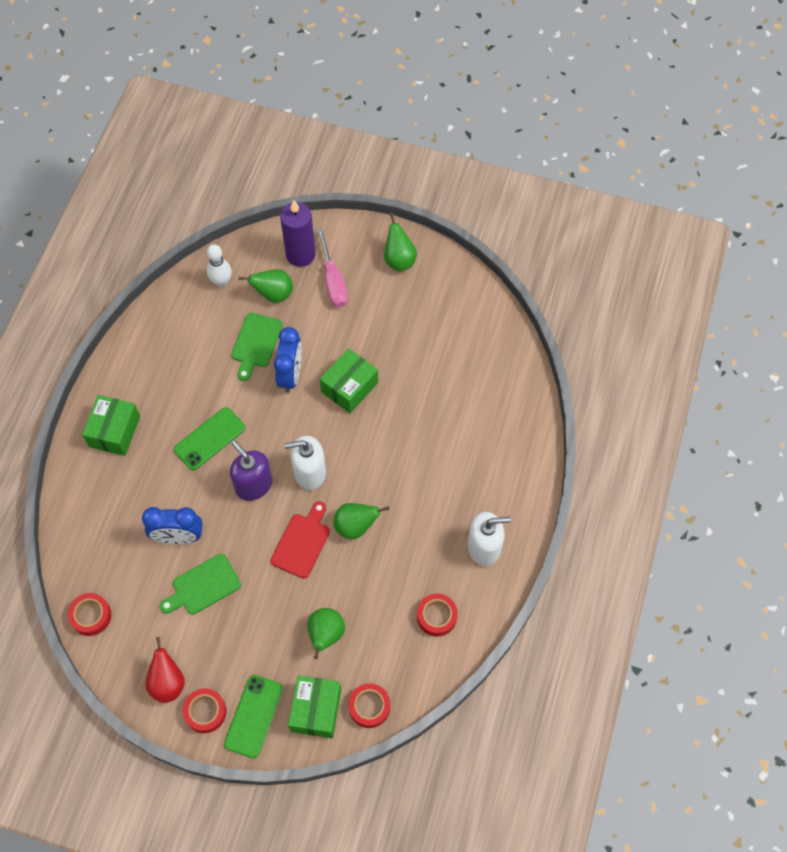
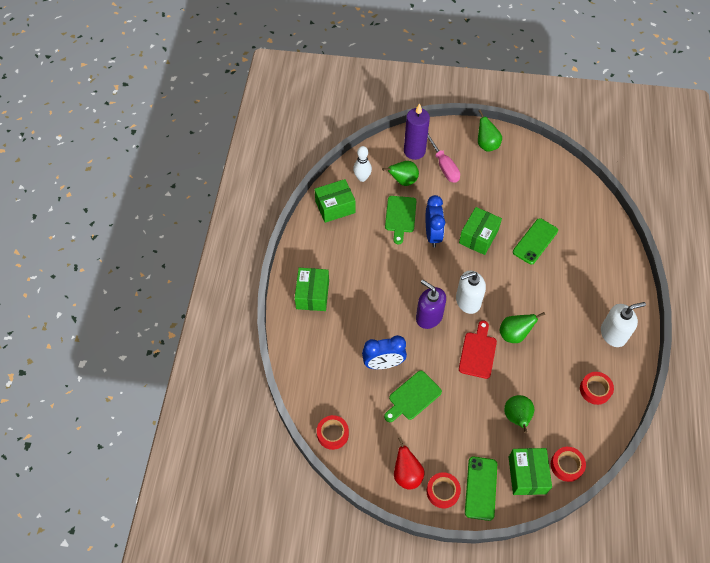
camera: 10 degrees left, 5 degrees down
(175, 317) = (335, 207): none -> green box
(209, 439) = (386, 289): green phone -> green phone (535, 241)

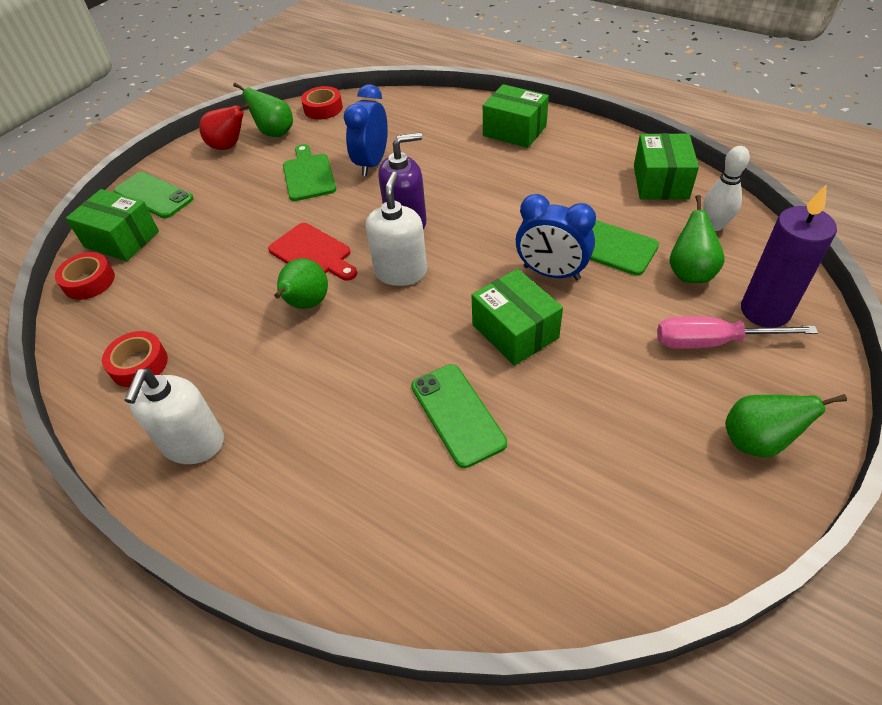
camera: 120 degrees right, 10 degrees down
(442, 491) = (183, 166): red tape -> none
(517, 417) = (193, 258): green pear -> green pear (274, 133)

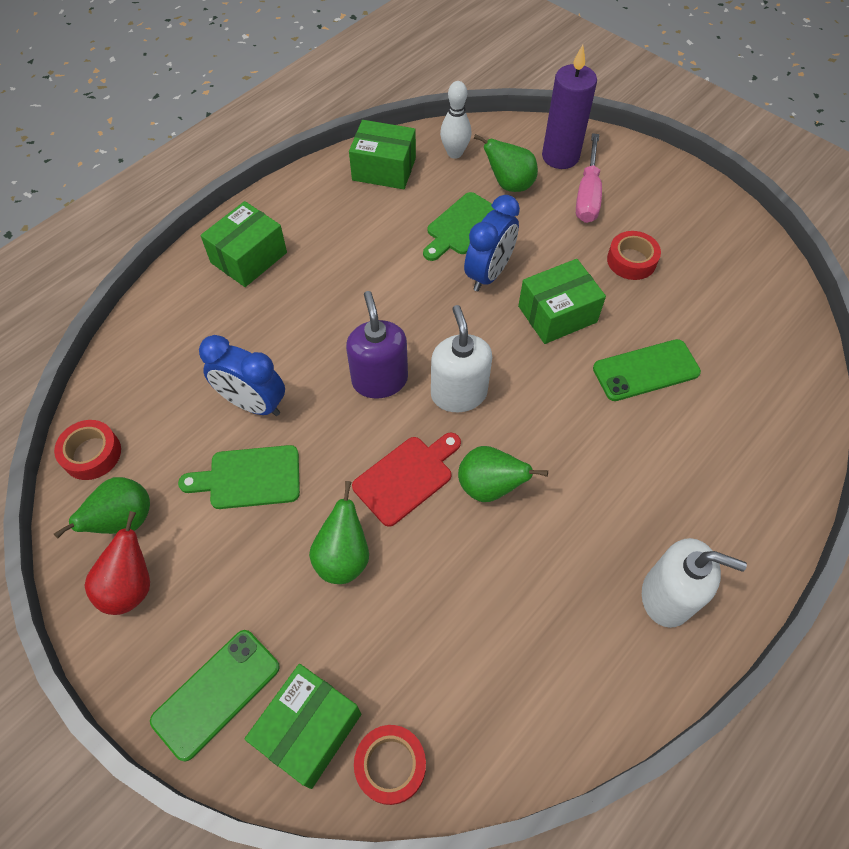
camera: 85 degrees left, 10 degrees up
(139, 364) = (554, 669): red tape -> red tape (631, 261)
(400, 272) = (458, 393): white soap dispenser -> white soap dispenser turned 60 degrees clockwise
(757, 441) = (680, 200): green pear -> green pear (343, 557)

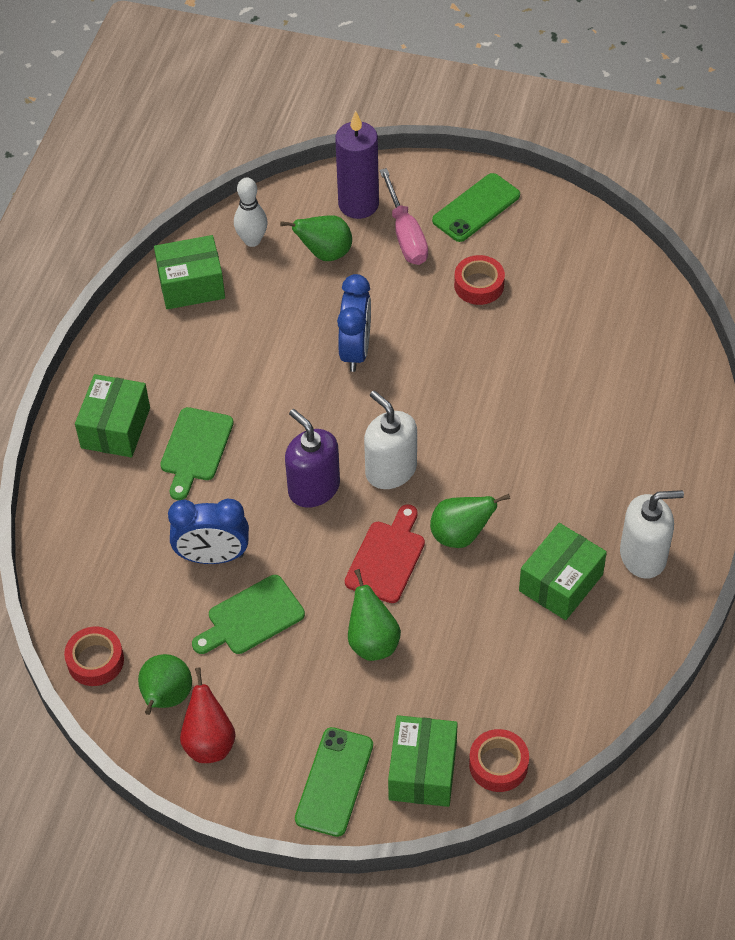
camera: 25 degrees left, 5 degrees down
(463, 226) = (304, 313): green cutting board -> green cutting board (195, 449)
(557, 314) = (438, 363): green box -> green box (561, 583)
(646, 370) = (540, 382): green phone -> green phone (476, 208)

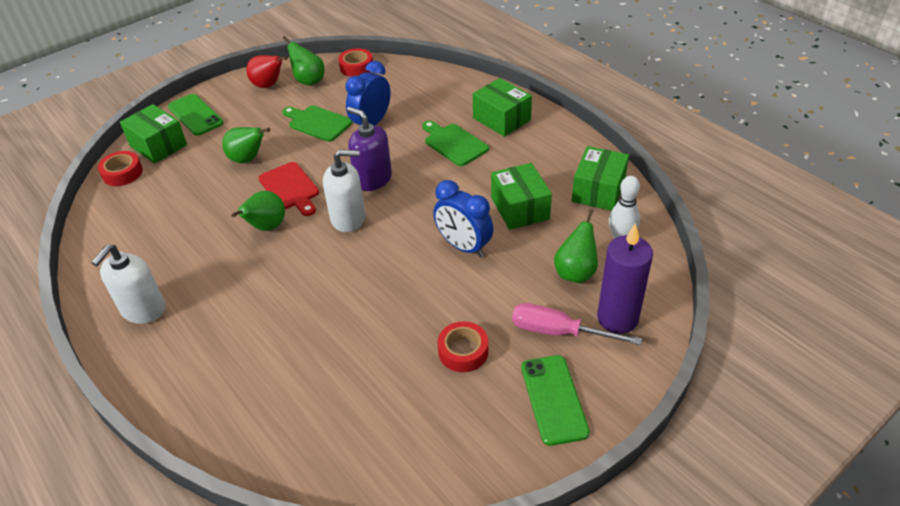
camera: 125 degrees right, 10 degrees down
(251, 617) = (317, 123): green cutting board -> green cutting board turned 60 degrees counterclockwise
(314, 488) = (373, 179): purple soap dispenser -> purple soap dispenser turned 135 degrees counterclockwise
(561, 583) = (179, 256): green box -> green box (520, 208)

